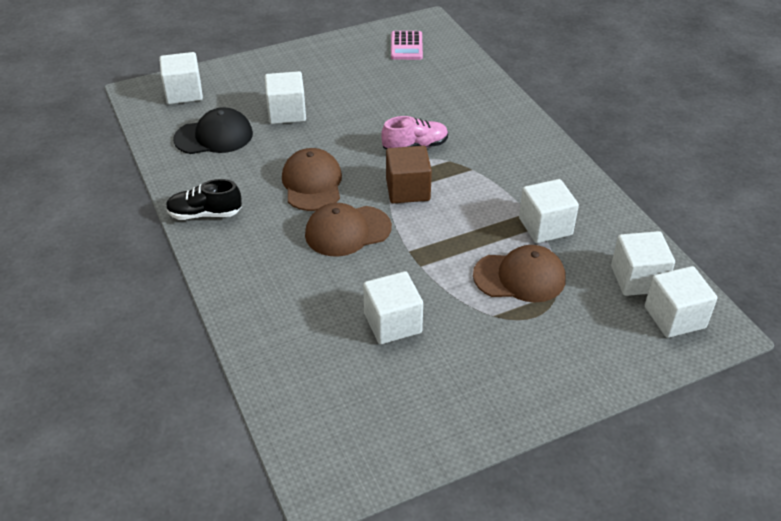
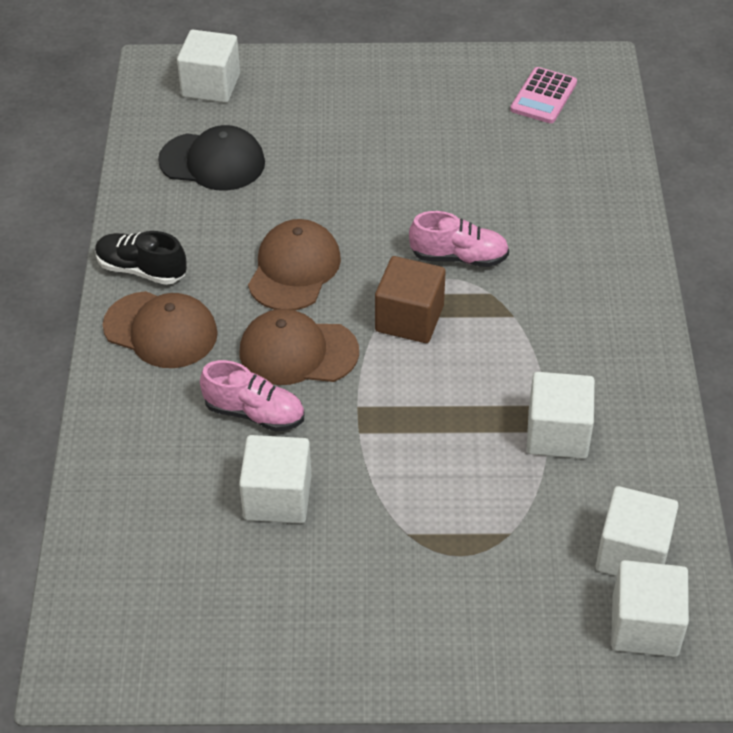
camera: 25 degrees right, 5 degrees up
(286, 113) = (322, 154): white cube -> none
(342, 277) = (254, 413): none -> pink shoe
(519, 277) = (475, 494): brown cap -> brown cap (161, 330)

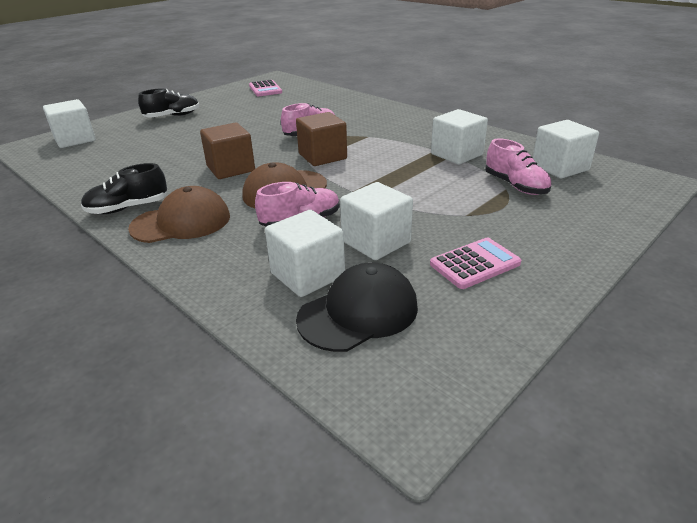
camera: 45 degrees left, 15 degrees down
(212, 162) = (116, 158): black cap -> black cap (358, 312)
(294, 269) = (231, 168): brown cap -> brown cube
(316, 596) = (475, 264): none -> pink calculator
(356, 97) = (172, 116): none -> black shoe
(528, 538) = (515, 186): none -> pink shoe
(645, 626) = (613, 182): white cube -> white cube (307, 275)

